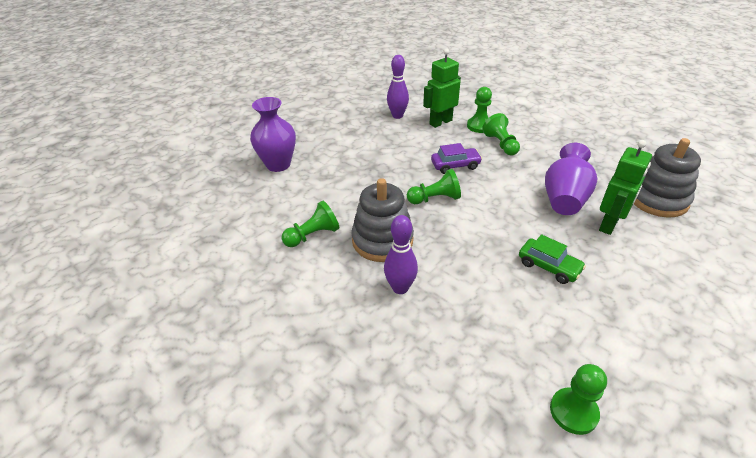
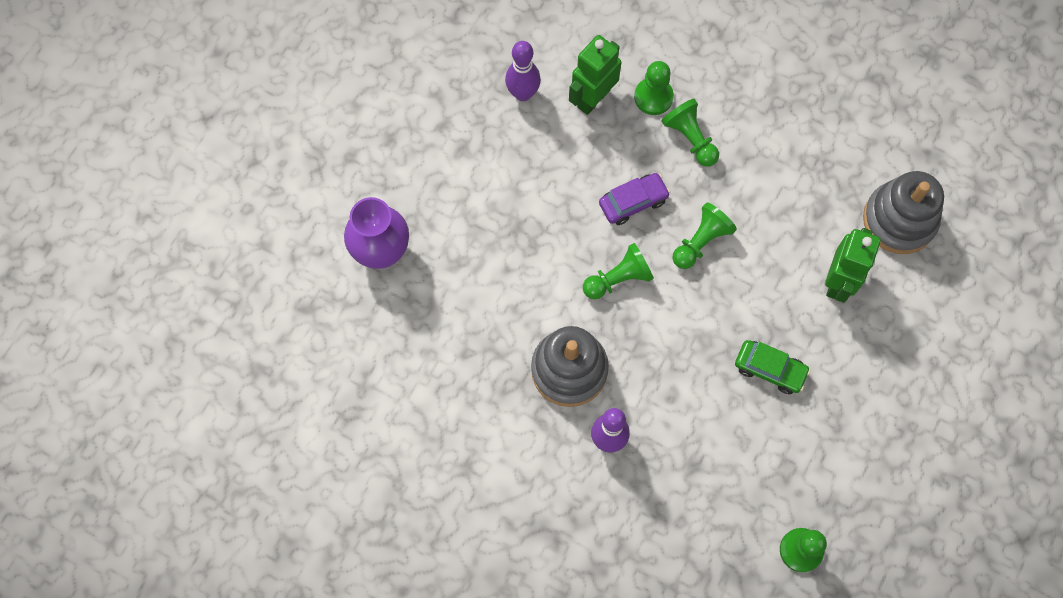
camera: 15 degrees left, 30 degrees up
(312, 235) = (480, 380): green pawn -> green pawn (701, 242)
(564, 199) = (784, 243): purple vase -> none

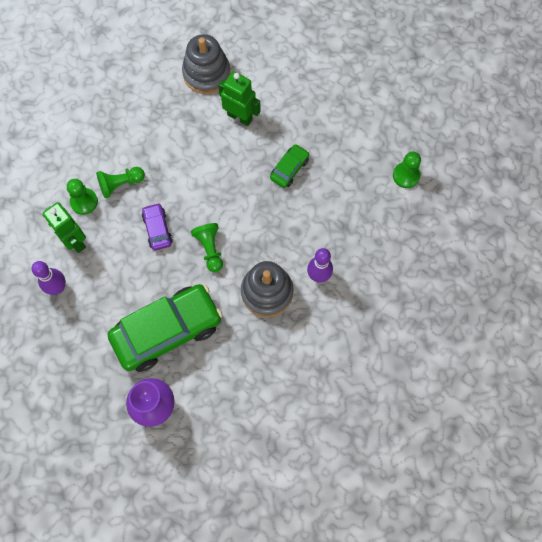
camera: 80 degrees left, 0 degrees up
(488, 245) = (167, 331): none -> green car
(701, 242) = (195, 192): green pawn -> none

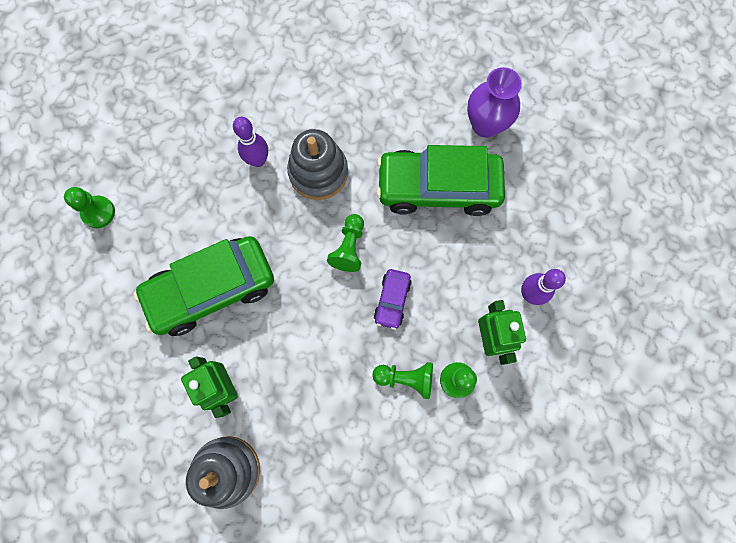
camera: 150 degrees left, 5 degrees up
(289, 169) = (211, 289): green car -> green car, size x2.20

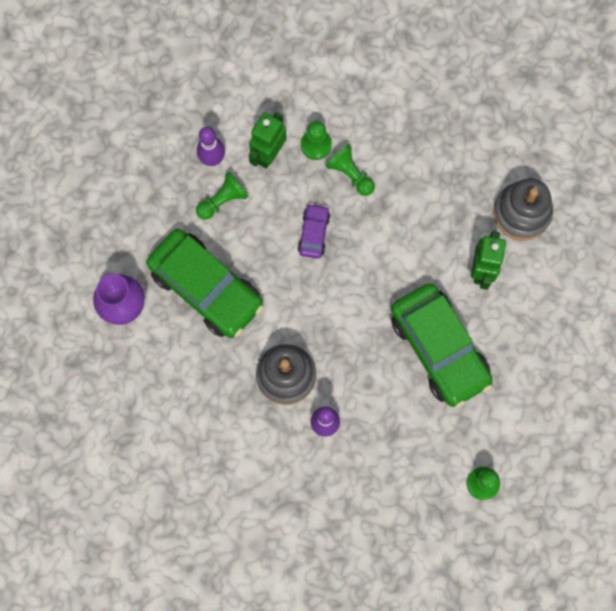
camera: 140 degrees left, 0 degrees up
(211, 289) = (439, 348): green car -> green car turned 45 degrees clockwise
(349, 247) = (312, 297): green pawn -> green pawn (223, 200)
(392, 300) = (313, 233): purple car -> purple car turned 45 degrees counterclockwise

